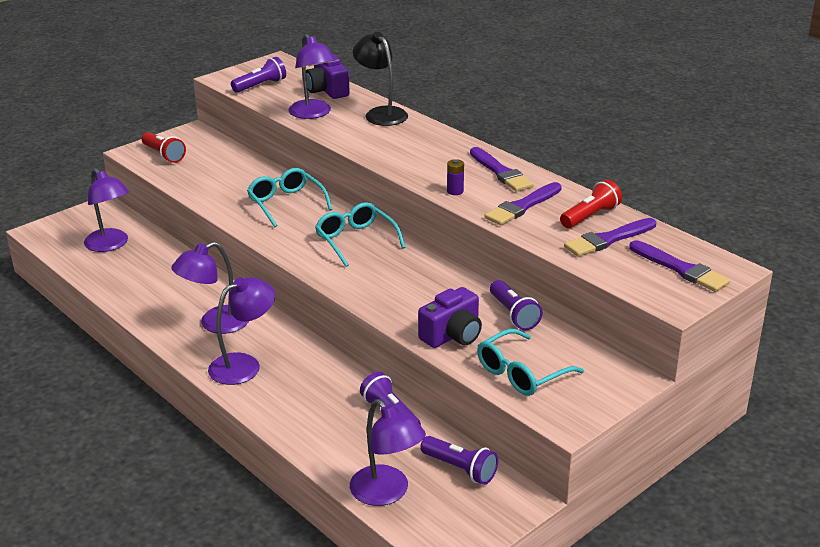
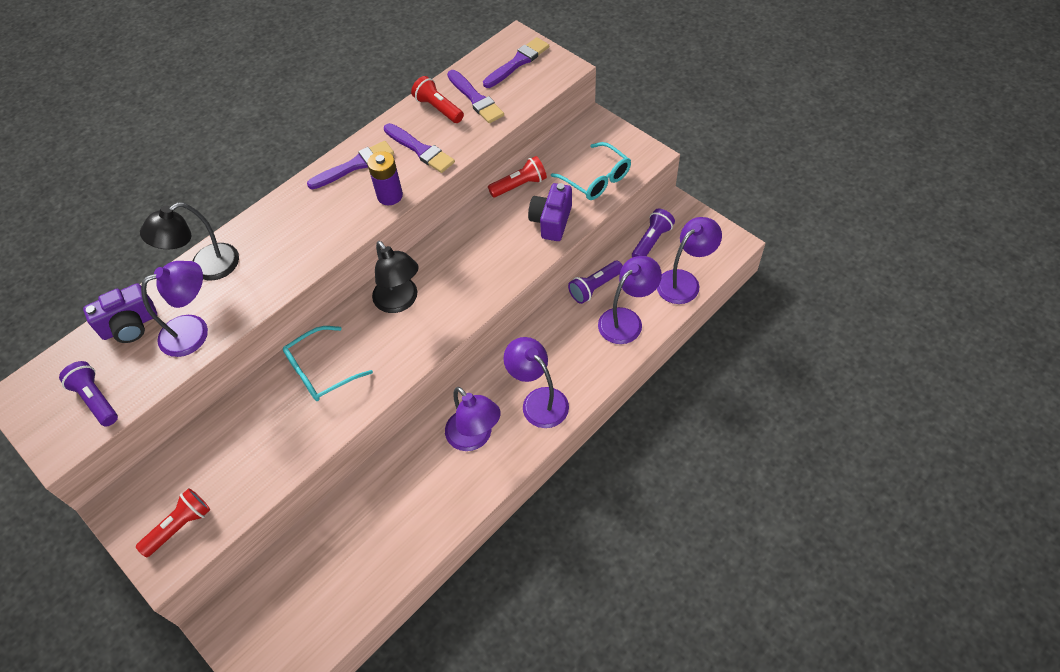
camera: 90 degrees left, 25 degrees up
(110, 245) = (314, 584): purple lamp -> purple lamp (626, 320)
(356, 240) = (400, 301): turquoise glasses -> black lamp
(452, 335) = (551, 221): purple camera -> purple camera turned 120 degrees counterclockwise
(455, 191) = (390, 196): purple battery -> purple battery, size x1.66
(513, 314) = (519, 185): purple flashlight -> red flashlight

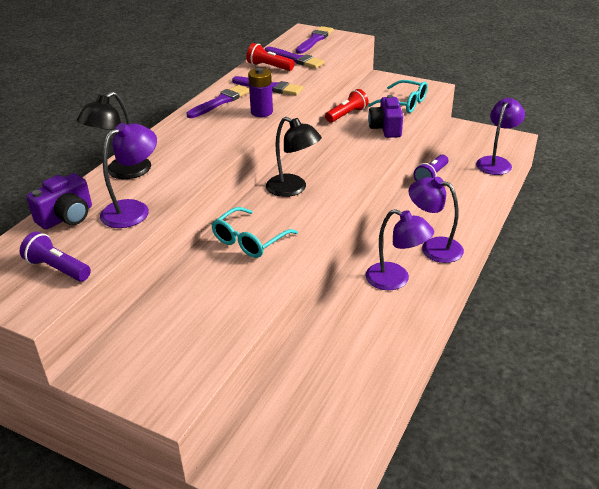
camera: 20 degrees left, 20 degrees down
(180, 526) = (171, 371): red flashlight -> none
(626, 320) = (469, 189): purple lamp -> none
(651, 241) = (455, 146): purple flashlight -> none

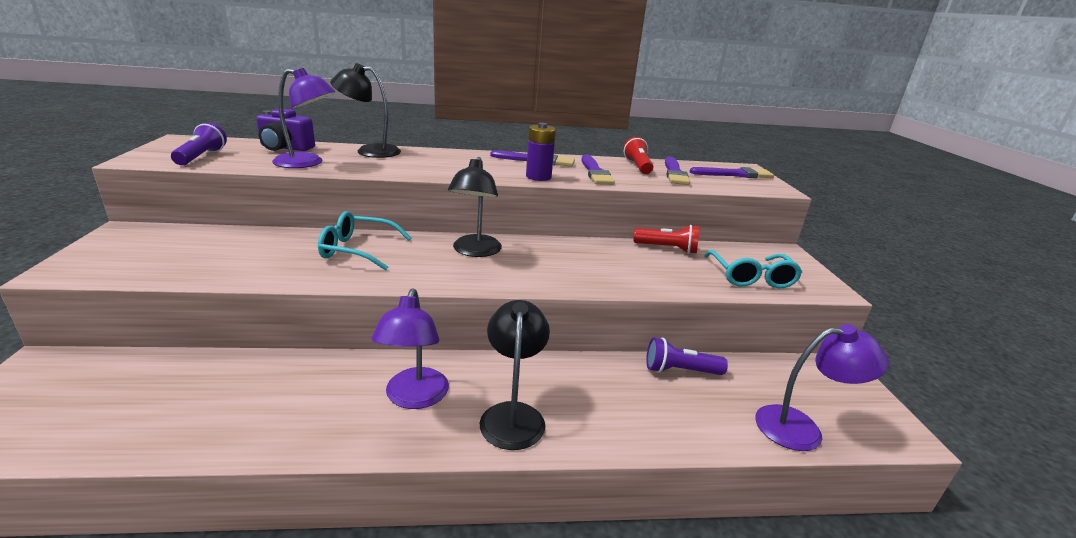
camera: 55 degrees right, 10 degrees down
(386, 128) = (673, 277): purple camera -> none
(433, 247) = (513, 415): purple lamp -> black lamp

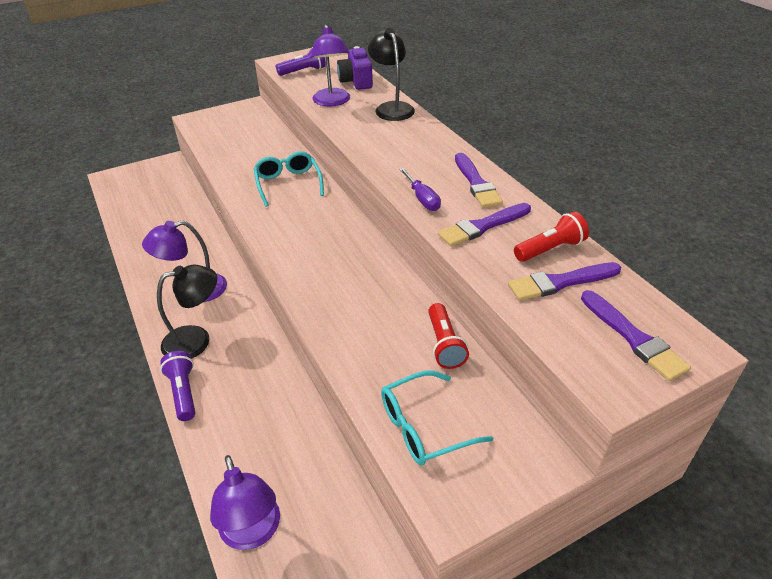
camera: 70 degrees right, 15 degrees up
(475, 251) = (329, 231): black lamp -> none
(538, 177) = (422, 199): purple battery -> purple screwdriver
(680, 370) = (300, 426): purple flashlight -> purple flashlight (183, 392)

